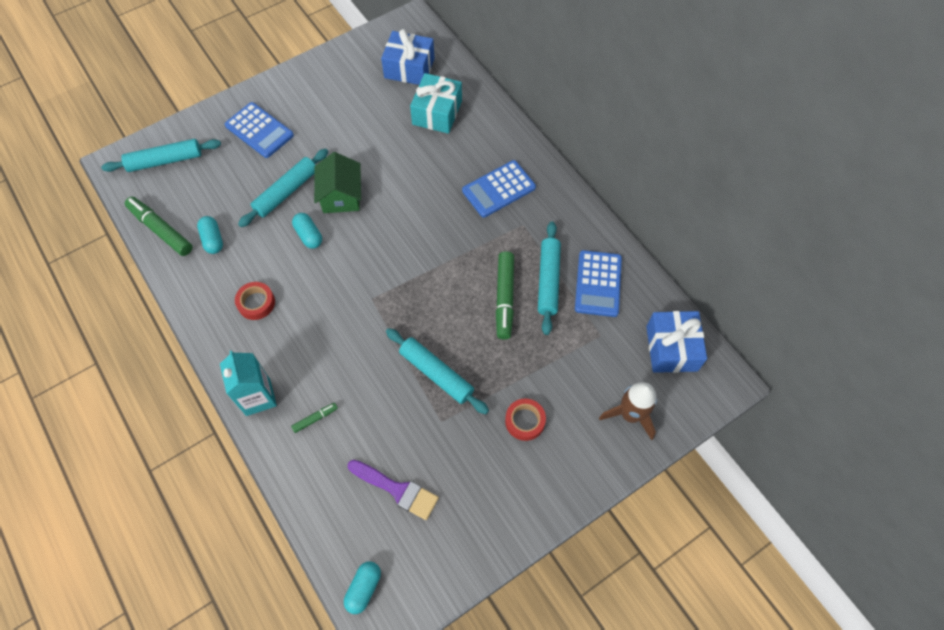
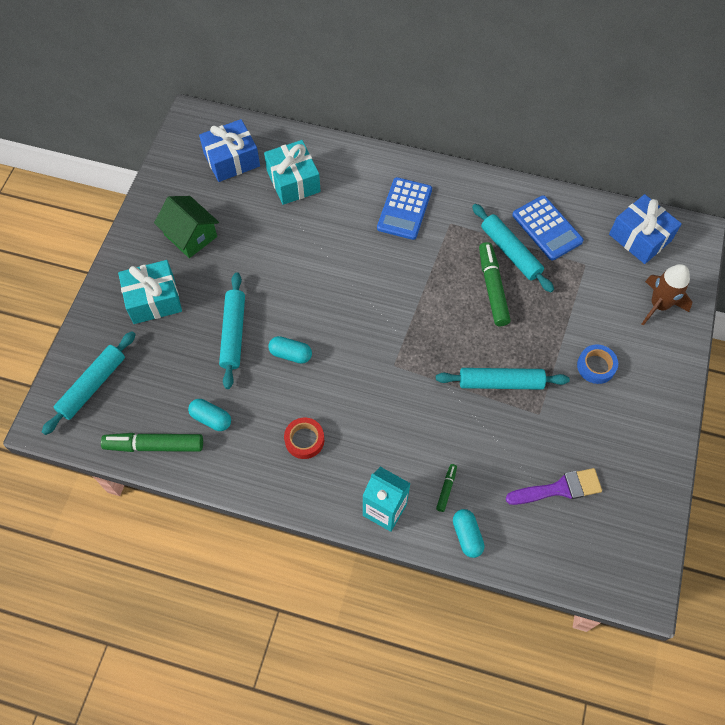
camera: 40 degrees left, 0 degrees up
(259, 130) = (153, 300): blue calculator -> turquoise gift
(341, 196) = (284, 303): green house -> green house (190, 236)
(363, 588) = (608, 577): turquoise capsule -> turquoise capsule (467, 536)
(504, 298) = (492, 288): green marker -> green marker turned 150 degrees counterclockwise
(525, 421) = (596, 366): red tape -> blue tape

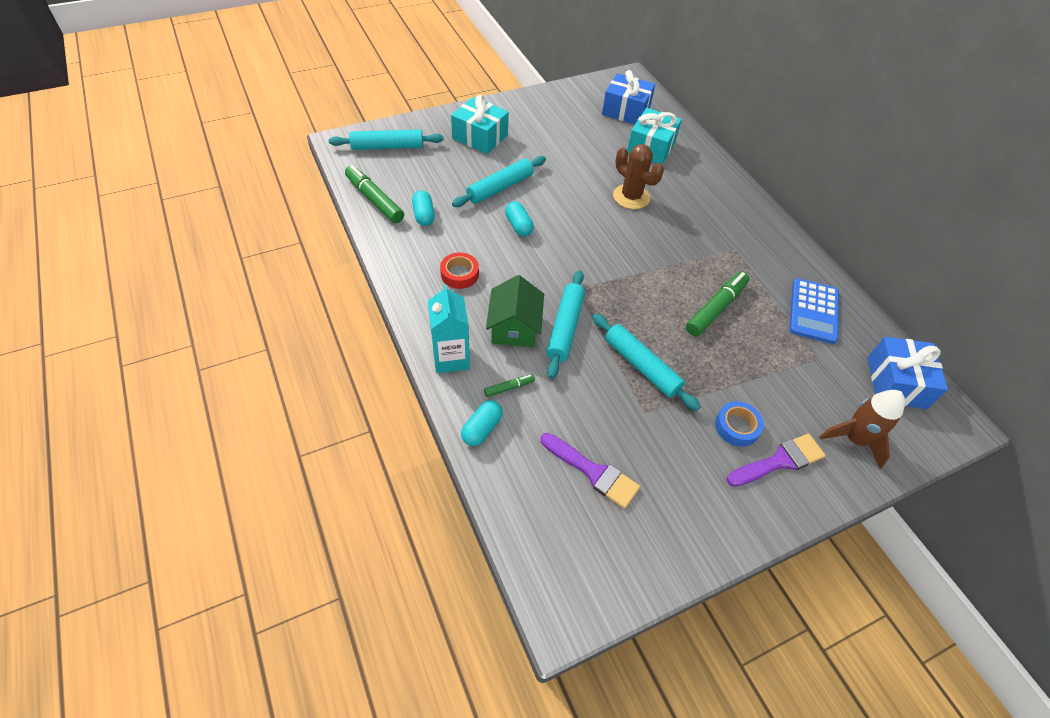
camera: 45 degrees right, 10 degrees down
(190, 236) = (546, 126): green house -> green house (514, 327)
(334, 245) = (631, 197): none -> brown cactus
(404, 209) = (710, 216): blue calculator -> none
(510, 252) = (761, 300): turquoise rolling pin -> turquoise rolling pin (565, 328)
(639, 364) = (779, 461): none -> purple brush

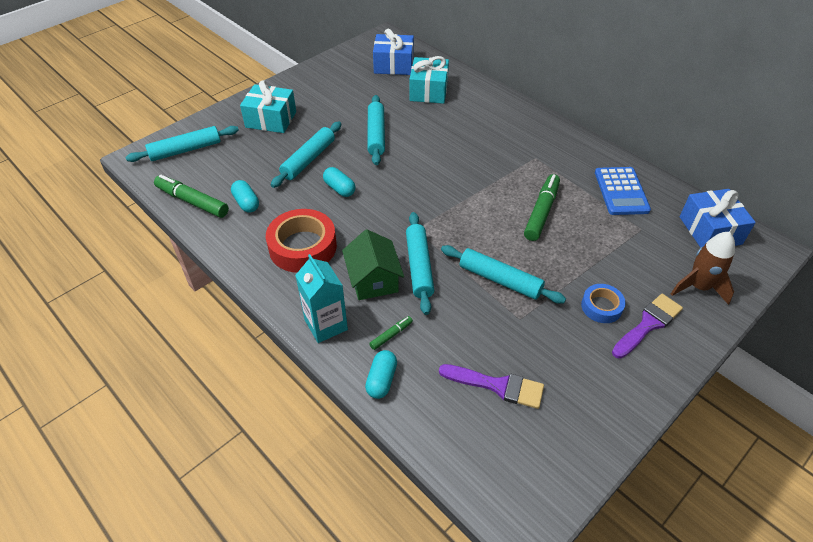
camera: 15 degrees left, 5 degrees down
(459, 274) = (302, 247): red tape -> red tape, size x1.81
(577, 180) = (376, 135): none -> turquoise rolling pin
(631, 197) = (429, 137): brown cactus -> none

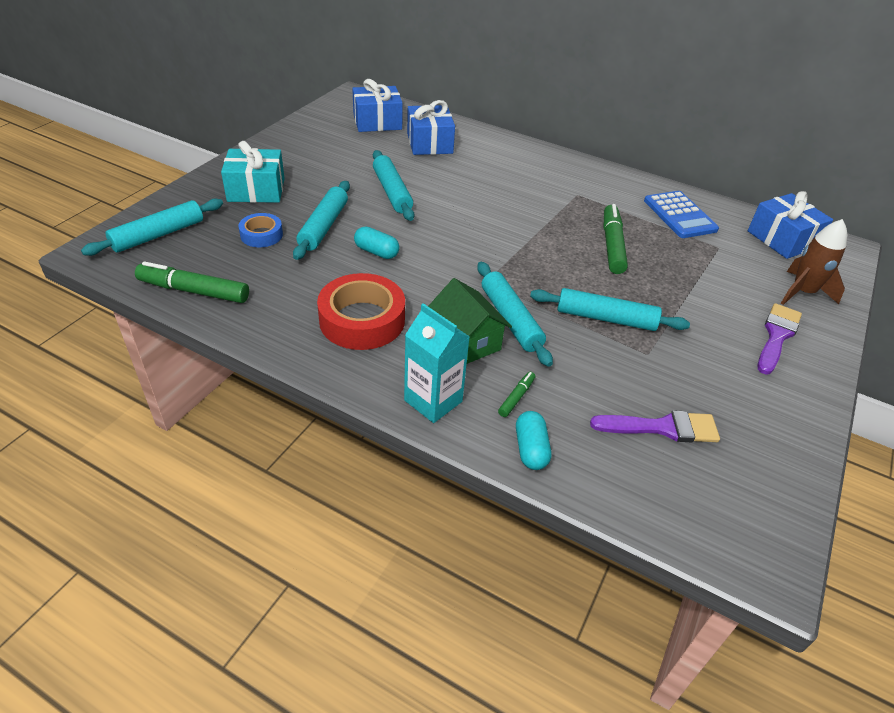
camera: 20 degrees left, 5 degrees down
(246, 203) = (267, 283): turquoise capsule -> none
(428, 91) = (429, 143): turquoise gift -> blue gift
(601, 307) = (723, 327): blue tape -> blue tape (261, 235)

